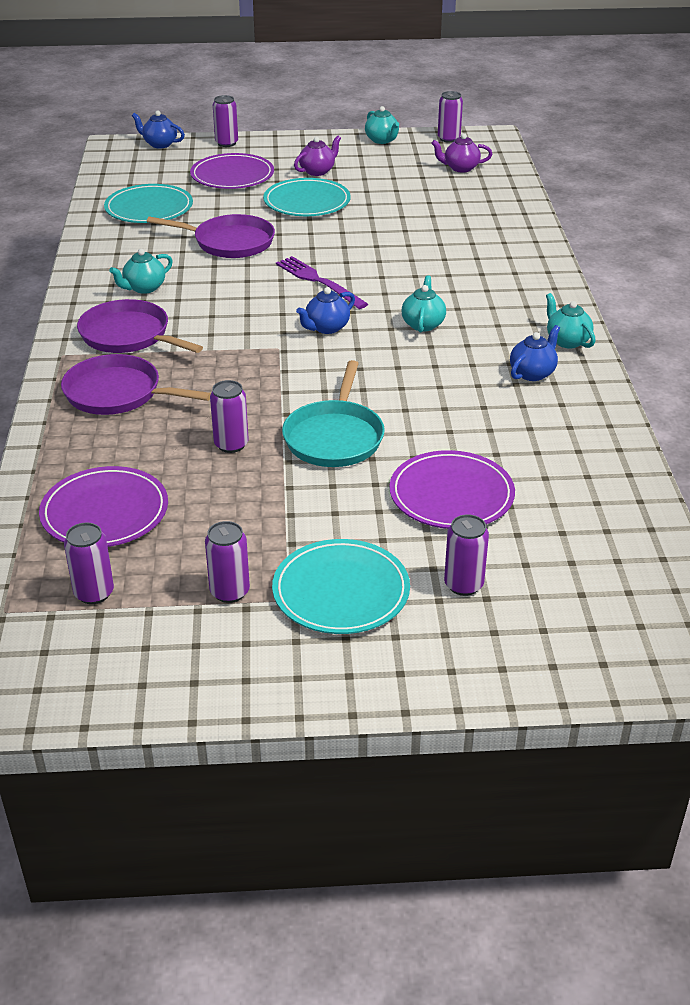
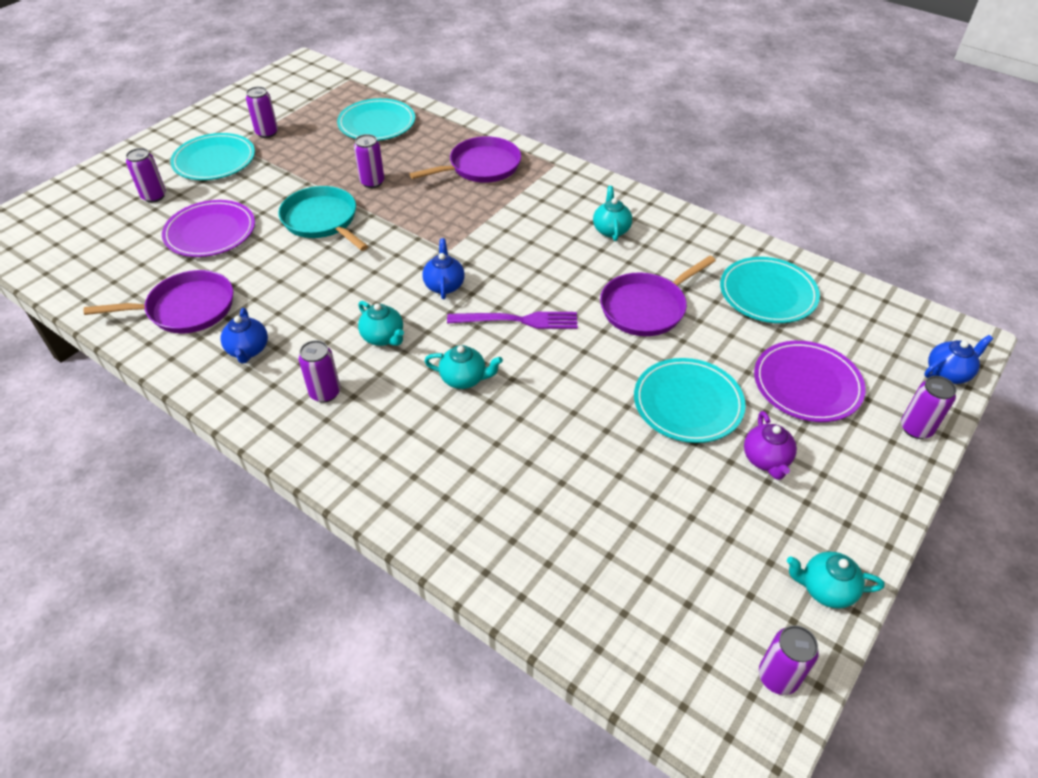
camera: 130 degrees right, 10 degrees up
(94, 593) = (325, 101): purple can -> purple can (325, 393)
(105, 512) = (377, 124): purple plate -> turquoise plate
(128, 335) = (547, 197): purple pan -> purple pan (187, 308)
(460, 168) = (664, 608): purple teapot -> none
(567, 341) = (252, 403): turquoise teapot -> turquoise teapot (464, 379)

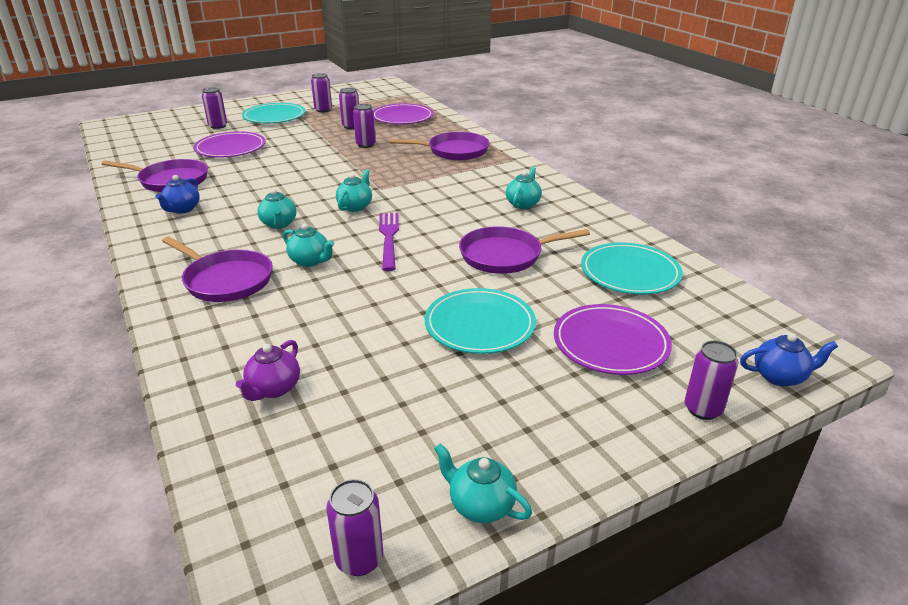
camera: 25 degrees right, 15 degrees down
(322, 220) = (309, 156): turquoise pan -> none
(325, 393) = (204, 243): purple can -> purple can (351, 126)
(377, 124) = (402, 117): turquoise plate -> purple plate
(399, 435) = (226, 280): none -> purple pan
(444, 285) = (355, 207): blue teapot -> turquoise teapot
(517, 320) = (389, 238): purple fork -> purple fork turned 120 degrees counterclockwise
(766, 460) = (516, 385): purple teapot -> purple teapot (273, 389)

